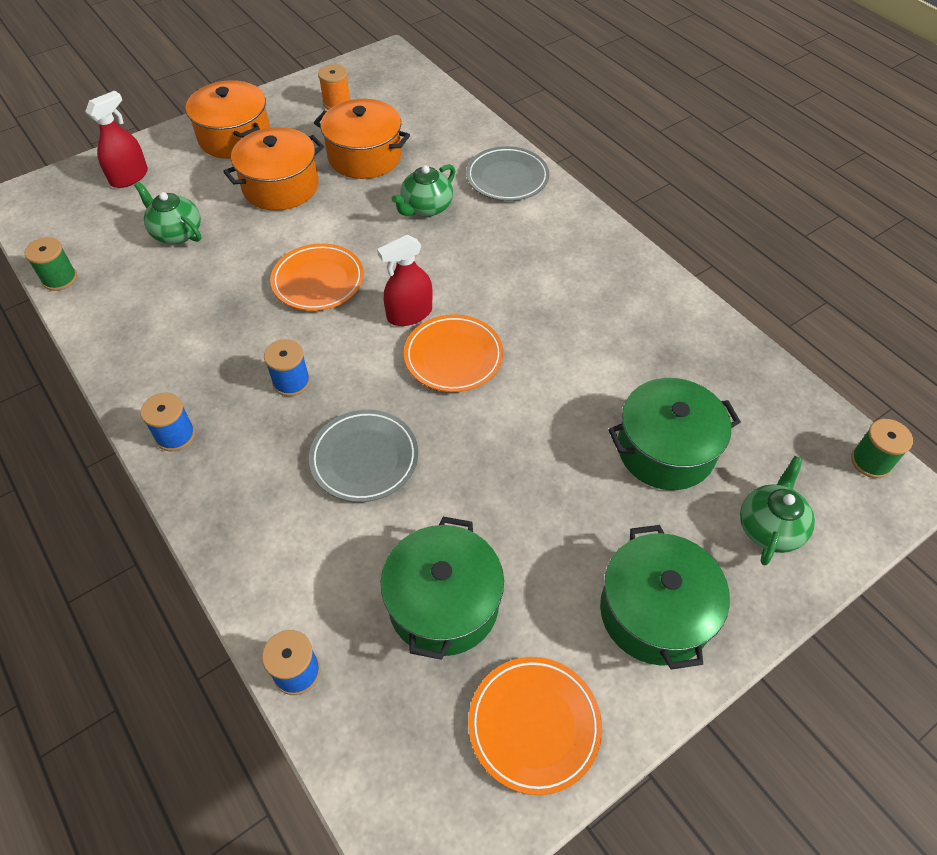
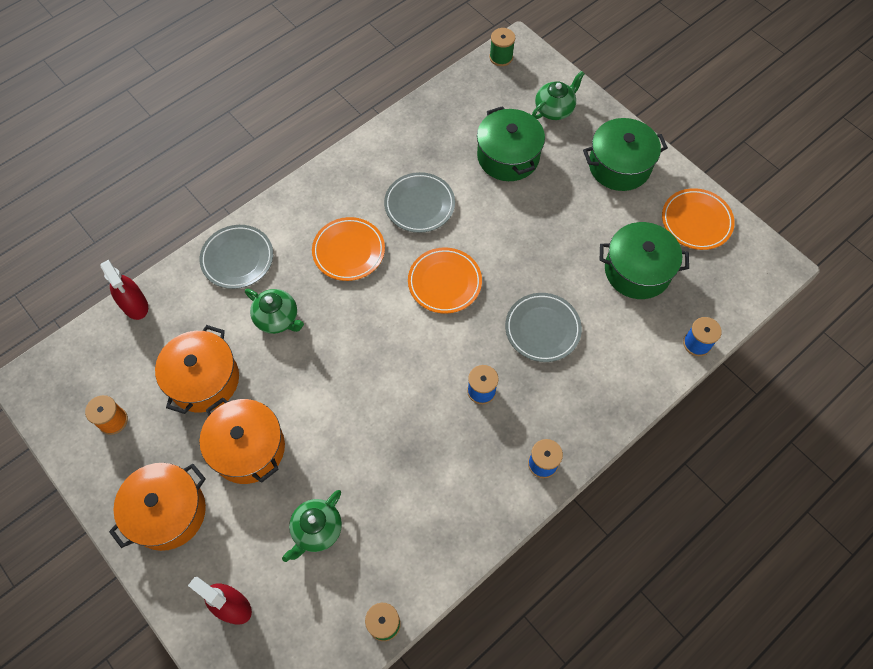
camera: 95 degrees left, 10 degrees up
(318, 281) = (372, 391): orange plate -> orange plate (349, 251)
(409, 314) = (404, 317): red spray bottle -> red spray bottle (135, 305)
(577, 339) = (419, 205): none -> grey plate
(769, 527) = (554, 109): green teapot -> green teapot turned 120 degrees clockwise

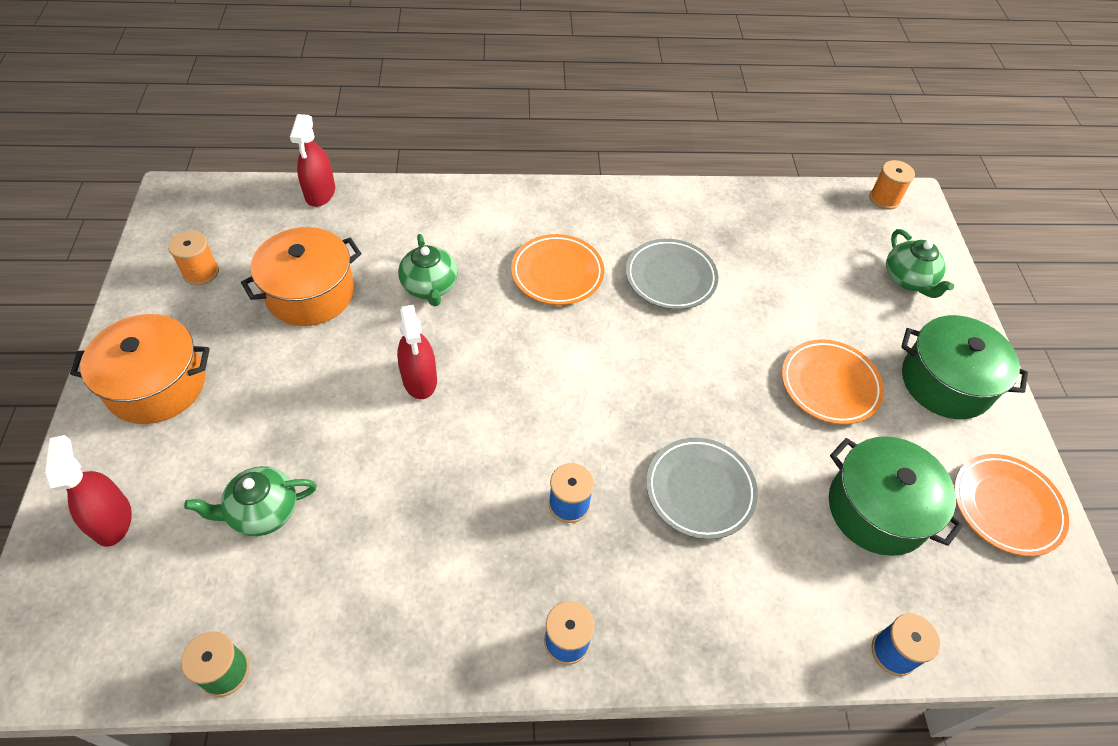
camera: 35 degrees right, 10 degrees down
(237, 259) = (446, 213): grey plate -> none
(248, 448) = (284, 382): orange pot -> none
(330, 383) = (419, 379): none -> red spray bottle
(444, 282) = (629, 366): orange plate -> orange plate (829, 385)
(501, 57) = (884, 199): green spool -> orange spool
(508, 156) = (812, 292): green pot -> none
(554, 109) = (908, 280): green teapot -> green teapot turned 75 degrees clockwise

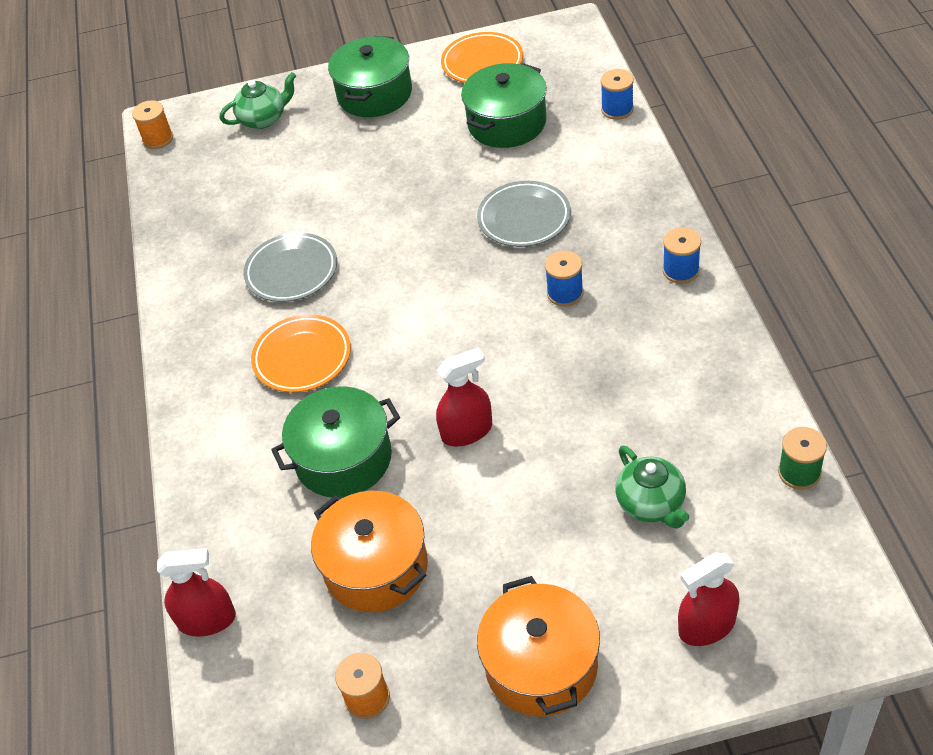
camera: 90 degrees left, 5 degrees down
(430, 287) = (343, 459): green teapot -> green pot
(829, 385) = (395, 156): orange plate -> none

